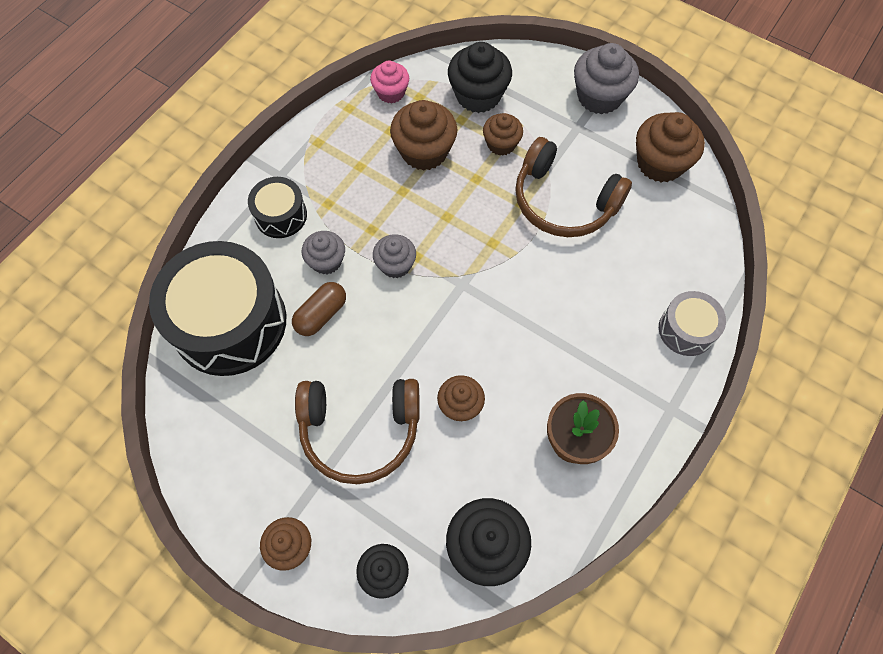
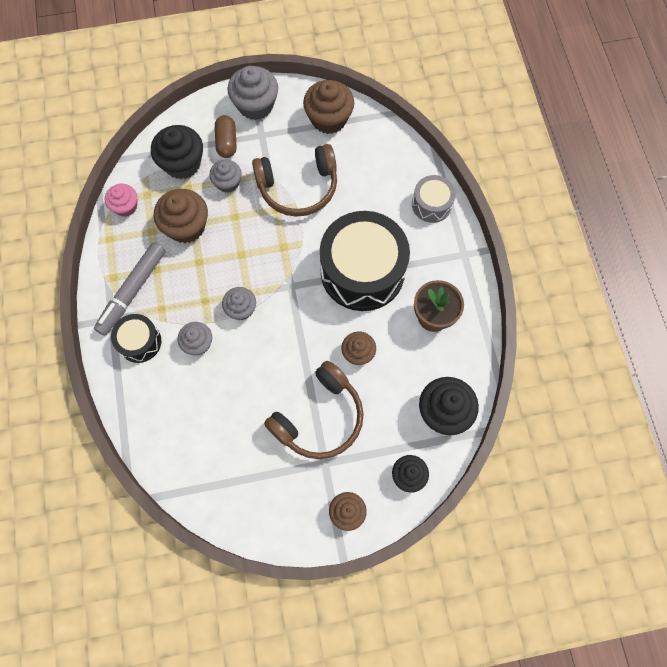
camera: 45 degrees left, 5 degrees up
(229, 322) = (179, 431): black drum -> black drum (362, 271)
(321, 168) = (132, 291): none -> grey marker
(321, 315) = (229, 376): brown capsule -> brown capsule (227, 142)
(501, 144) = (227, 183): brown cupcake -> grey cupcake

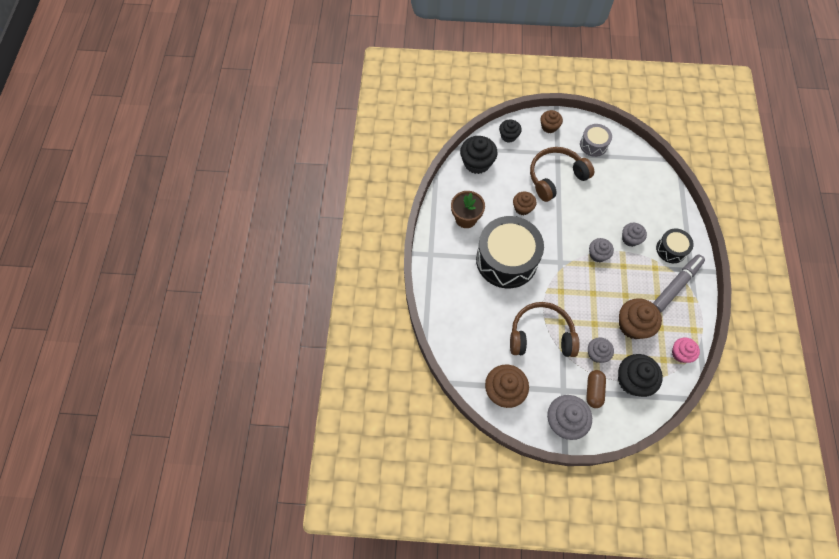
camera: 165 degrees left, 5 degrees down
(431, 204) = (442, 296): grey drum -> grey drum (593, 144)

